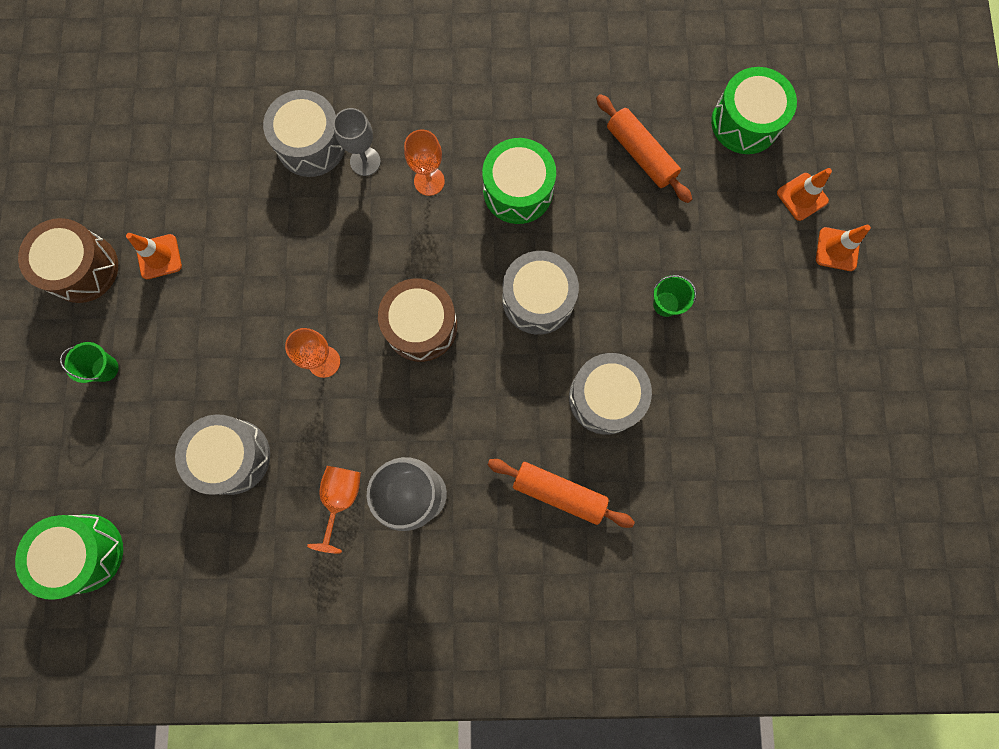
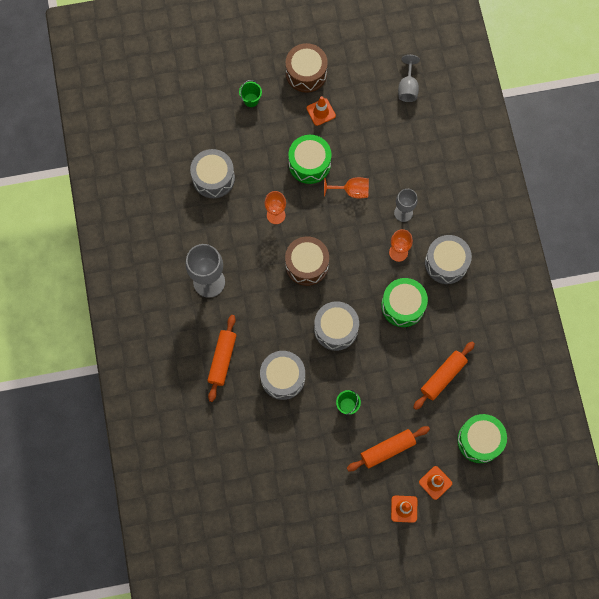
camera: 80 degrees right, 5 degrees down
(84, 553) = (150, 115): green drum -> green drum (309, 164)
(154, 114) = (408, 87): none -> grey goblet
(311, 144) = (407, 179): grey drum -> grey drum (446, 263)
(341, 498) = (200, 240): orange goblet -> orange goblet (351, 191)
(743, 256) = (387, 449): none -> orange rolling pin

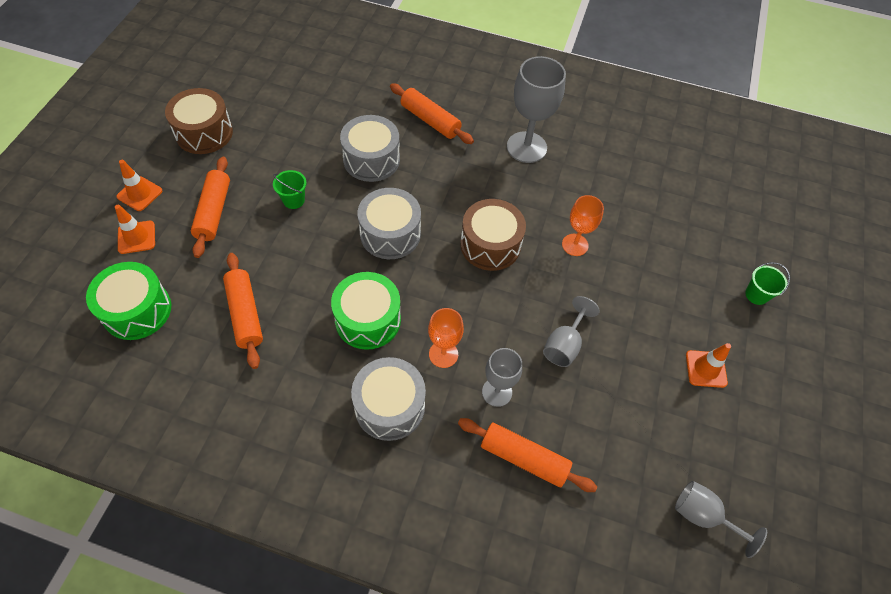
camera: 115 degrees right, 15 degrees down
(213, 178) = (657, 207): grey drum -> none
(306, 73) = (778, 382): brown drum -> brown drum (204, 133)
(309, 164) = (630, 315): green drum -> none
(351, 191) = (564, 344): orange goblet -> grey goblet
(431, 182) = (523, 458): none -> orange rolling pin

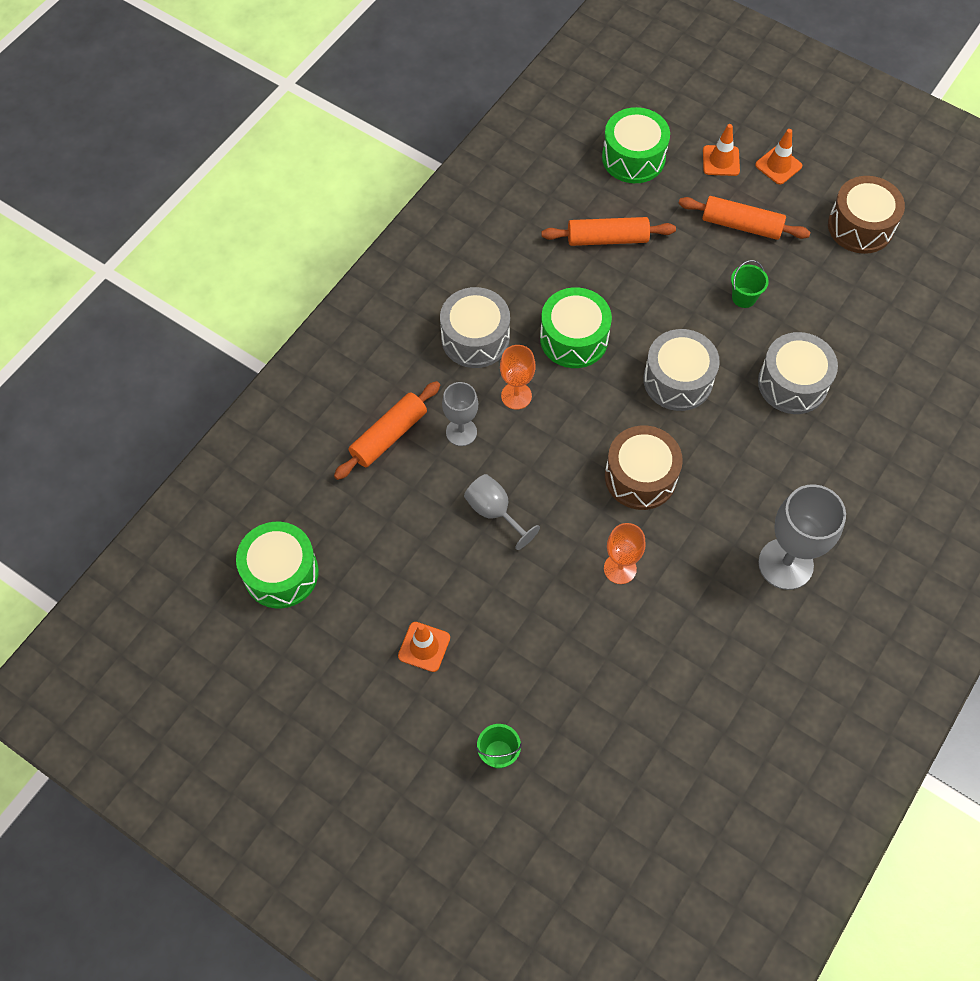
camera: 110 degrees right, 5 degrees up
(430, 120) = (850, 462): orange rolling pin -> none
(703, 516) = (281, 573): grey goblet -> green drum

